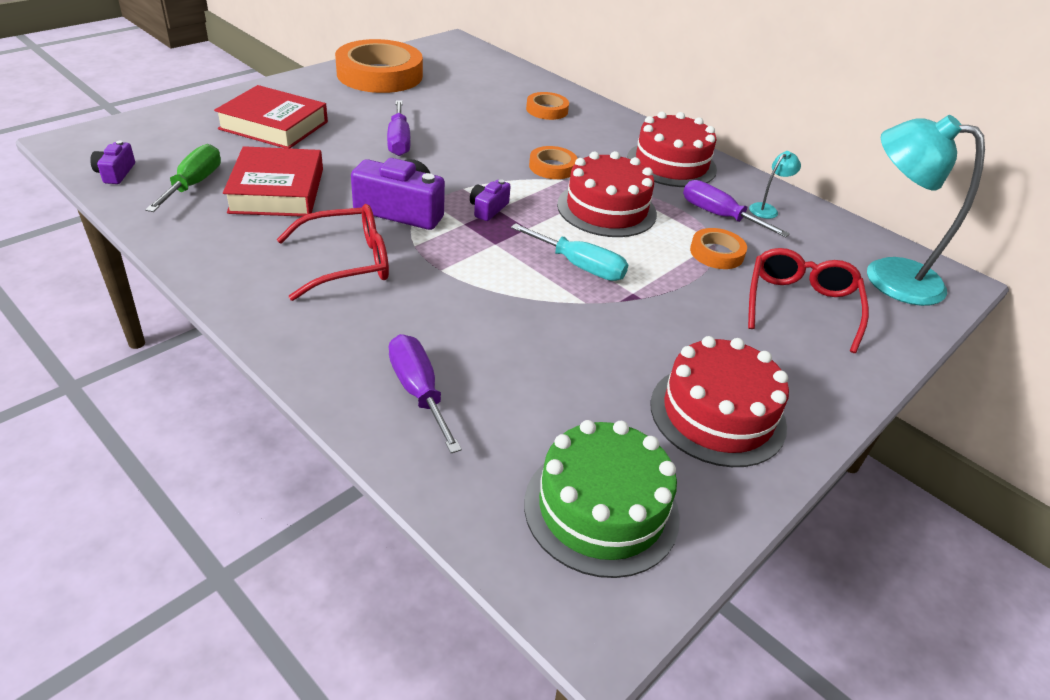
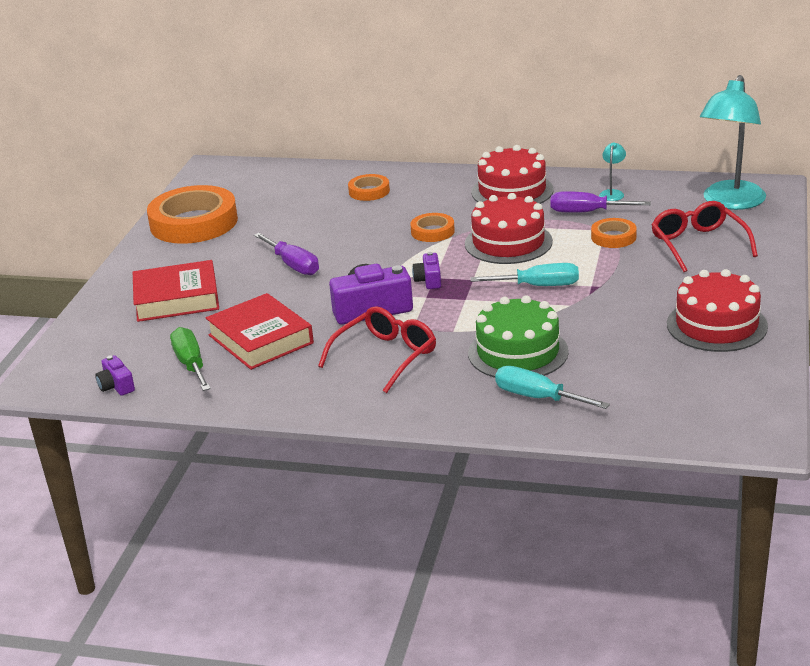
camera: 25 degrees left, 10 degrees down
(418, 391) = (538, 398): purple screwdriver -> turquoise screwdriver
(601, 509) = (708, 397): green cake -> green cake (518, 352)
(887, 276) = (730, 202): turquoise lamp -> turquoise lamp turned 60 degrees counterclockwise

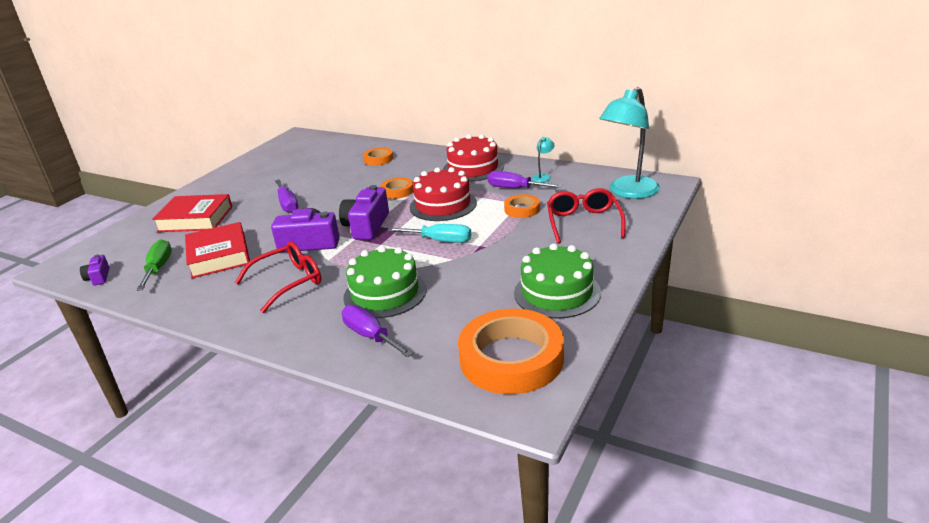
camera: 15 degrees right, 0 degrees up
(194, 222) = (254, 169): orange tape -> orange tape (511, 358)
(429, 280) = (366, 226): purple camera -> purple camera, size x1.91
(538, 398) = (370, 336): turquoise screwdriver -> purple screwdriver
(717, 325) = (557, 292): red cake -> green cake

